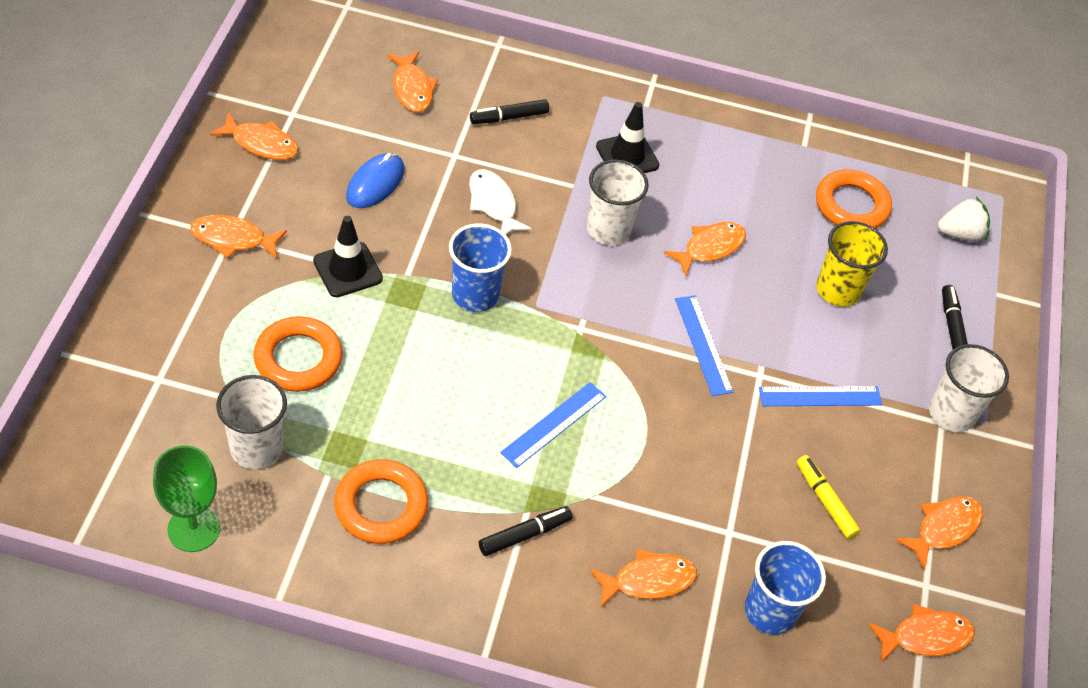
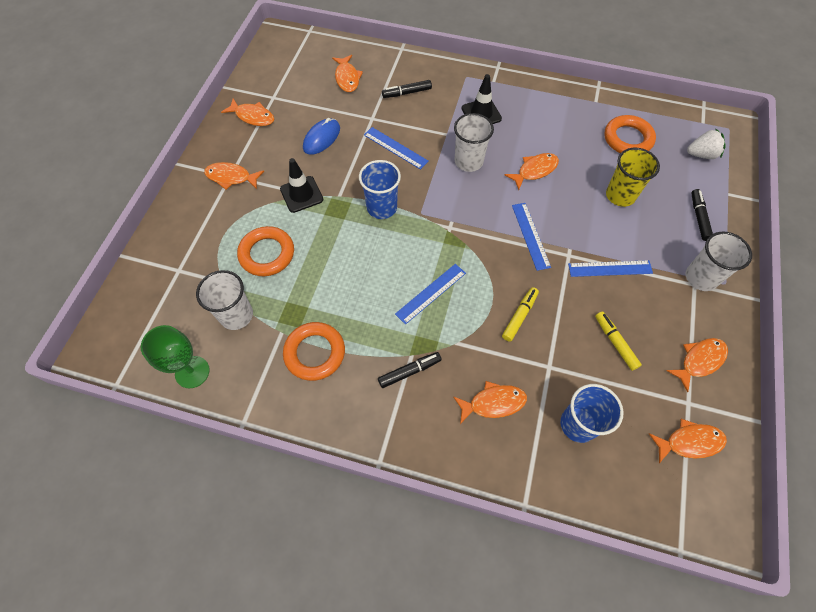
camera: 10 degrees right, 10 degrees up
(493, 204) = (395, 148): white fish -> blue ruler
(686, 461) = (519, 316): none -> yellow marker

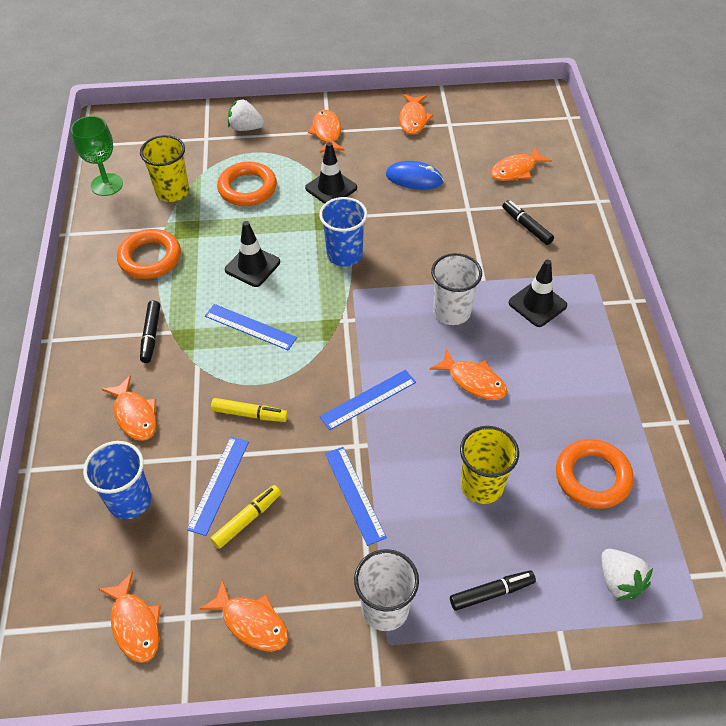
camera: 70 degrees right, 10 degrees down
(185, 235) = (245, 128): none -> white strawberry
(236, 315) = (172, 191): white cup -> yellow cup
(364, 274) = (252, 266): none -> black traffic cone
(395, 148) = (435, 241): blue ruler -> blue ruler (218, 484)
(409, 371) = (151, 335): black marker -> black marker turned 45 degrees clockwise

